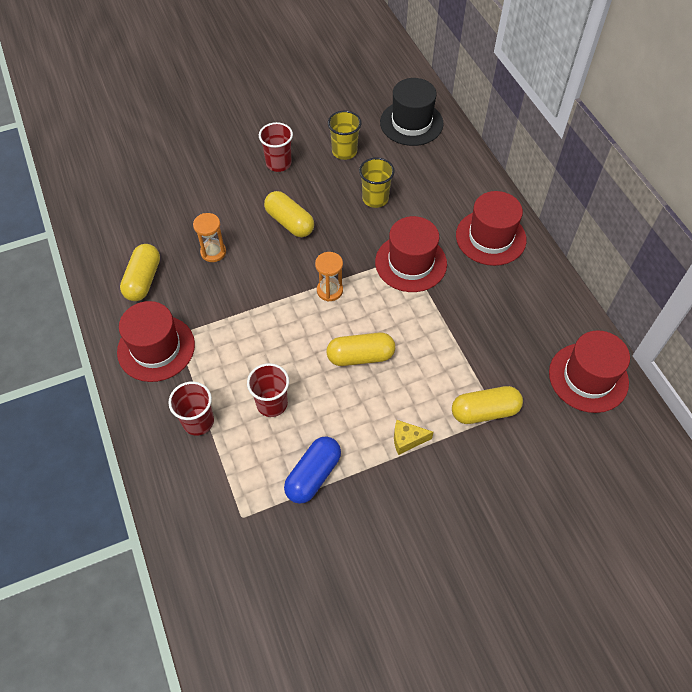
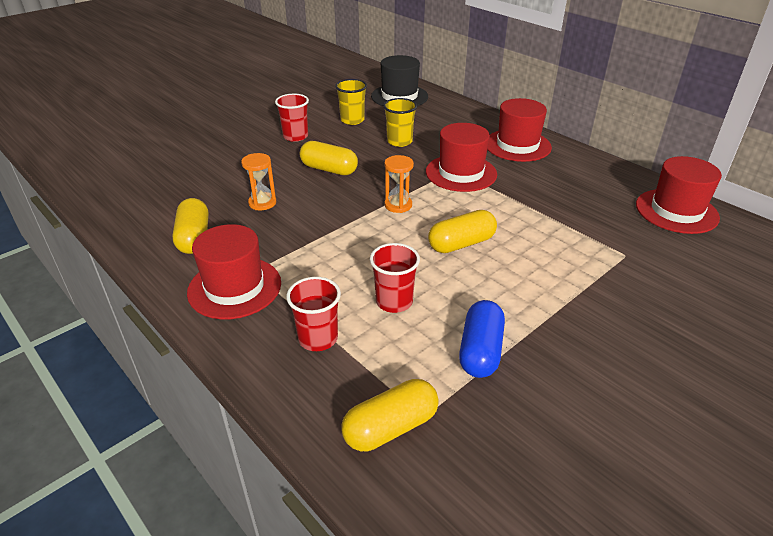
camera: 20 degrees left, 20 degrees down
(407, 440) = (556, 295): yellow cheese -> none
(484, 411) = (610, 255): yellow capsule -> yellow capsule (390, 427)

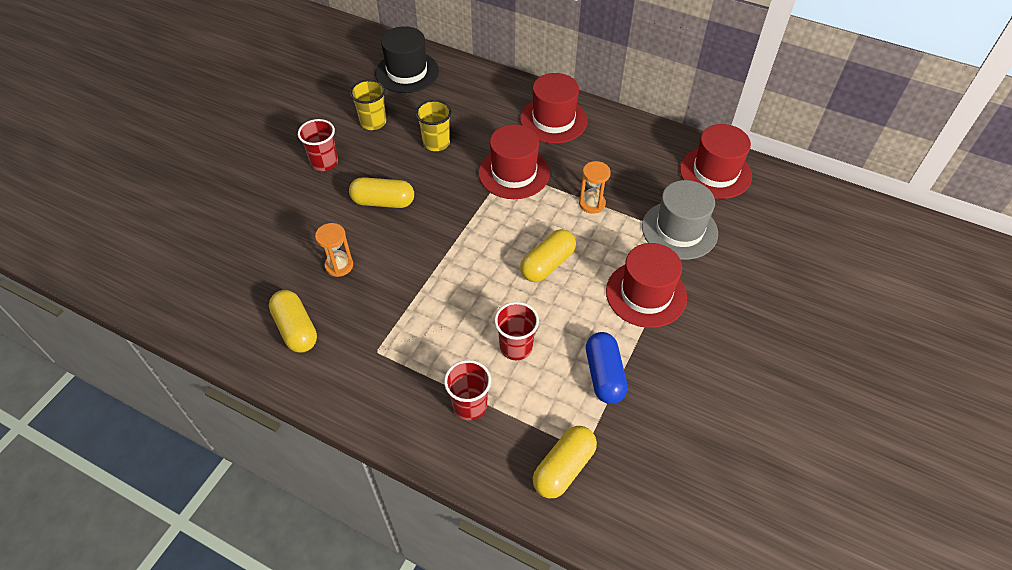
camera: 20 degrees left, 15 degrees up
(234, 287) = (368, 375): red hat -> red hat (646, 294)
(398, 205) = (472, 232): orange hourglass -> orange hourglass (592, 204)
(619, 247) = (679, 230): none -> grey hat

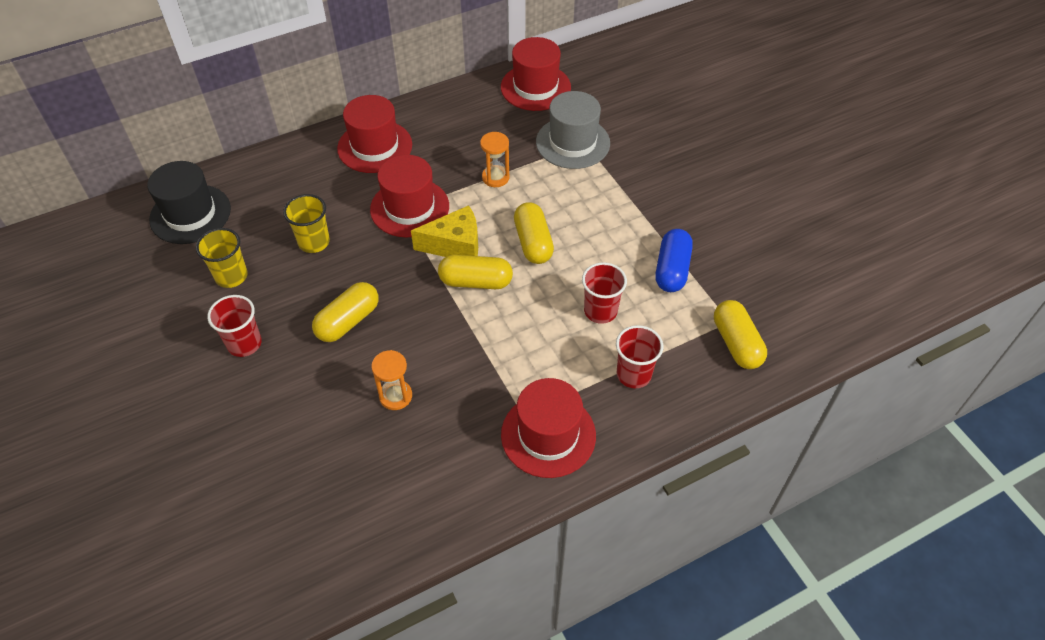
camera: 55 degrees left, 0 degrees up
(296, 329) = (443, 469): yellow capsule -> yellow capsule (475, 281)
(501, 219) = (455, 245): none -> yellow cheese
(604, 375) = (672, 270): blue capsule -> blue capsule turned 75 degrees clockwise
(646, 294) = (617, 199): red hat -> red hat (548, 435)

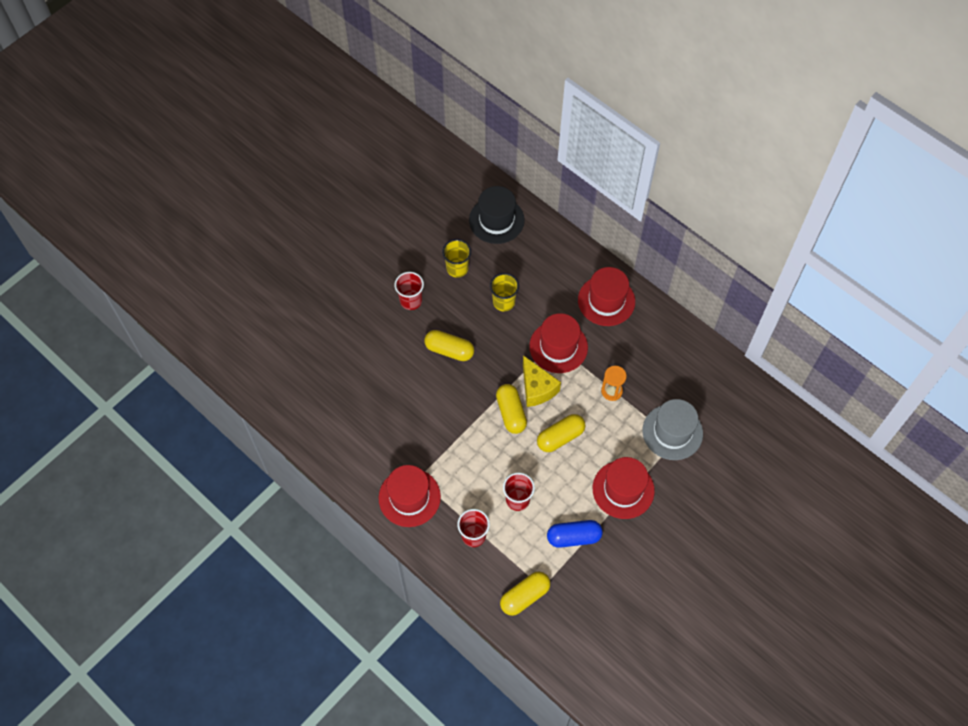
camera: 70 degrees right, 10 degrees up
(395, 396) = (405, 400): orange hourglass -> none
(535, 87) = (722, 385): red hat -> red hat (623, 489)

